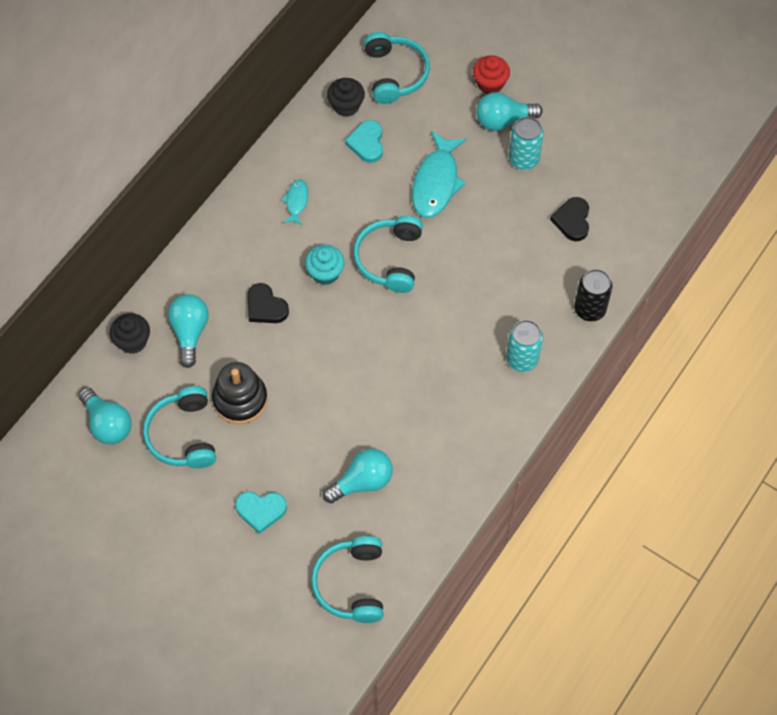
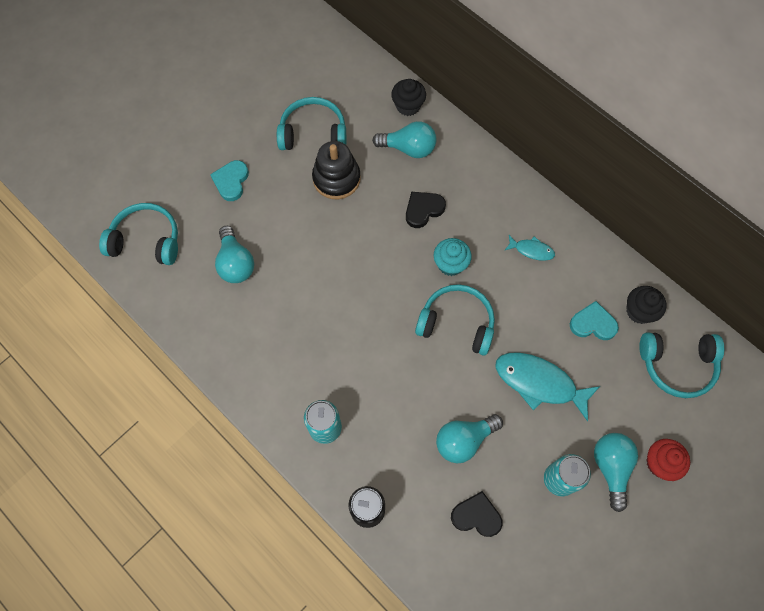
camera: 100 degrees right, 5 degrees up
(107, 424) = (336, 82): turquoise light bulb -> turquoise light bulb (464, 440)

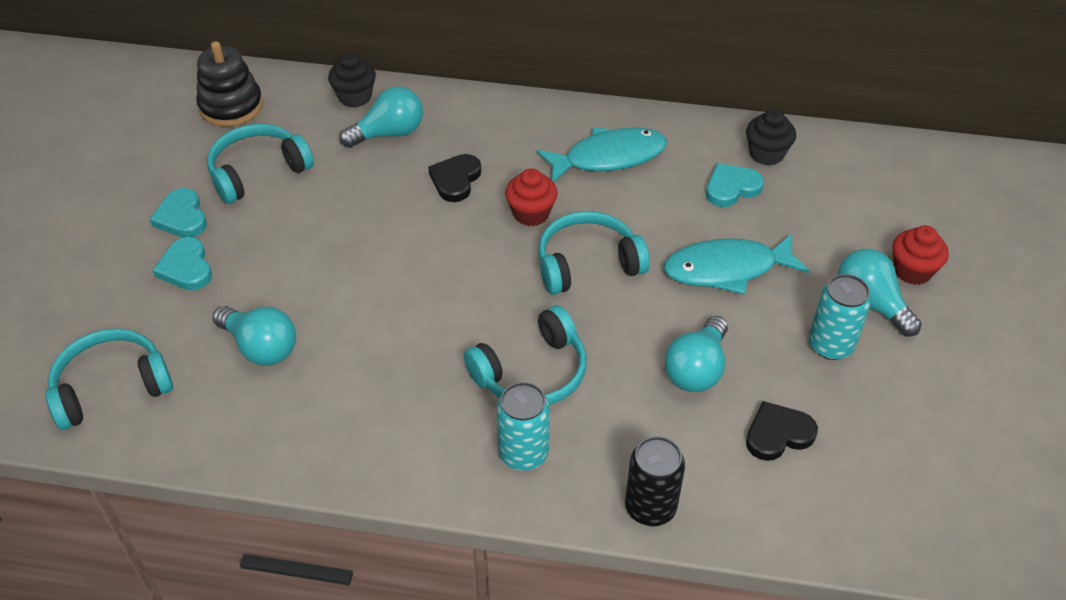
camera: 35 degrees left, 20 degrees down
(251, 142) = (182, 217): none -> turquoise heart
(336, 178) = (324, 200): black stacking toy -> black stacking toy (231, 106)
(450, 264) = (531, 213): turquoise cupcake -> red cupcake
(531, 250) = (608, 157): turquoise fish -> turquoise fish, size x1.97
(677, 365) = (846, 179): turquoise headphones -> turquoise headphones (531, 372)

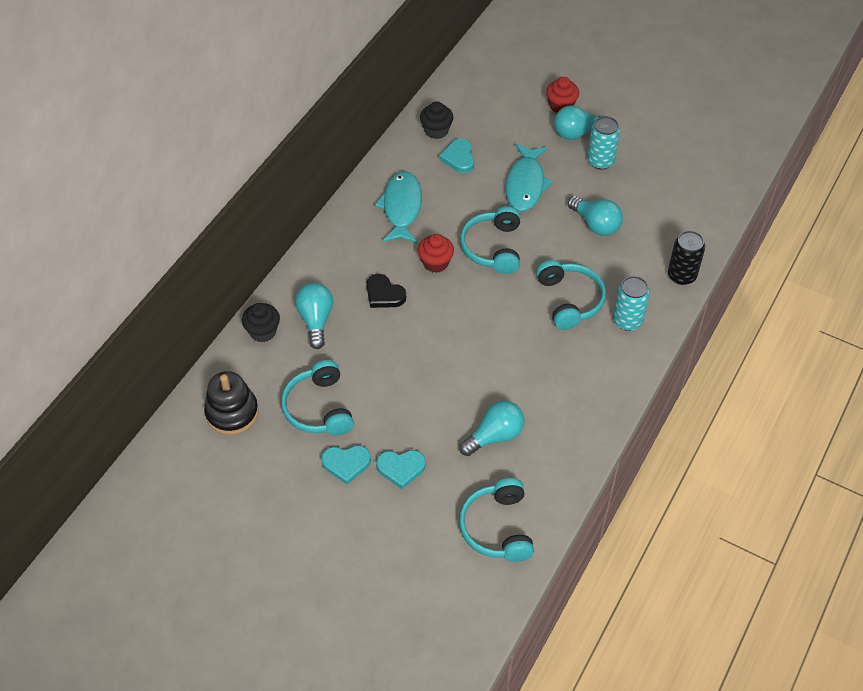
camera: 70 degrees left, 5 degrees up
(778, 434) = (652, 206): black heart -> none

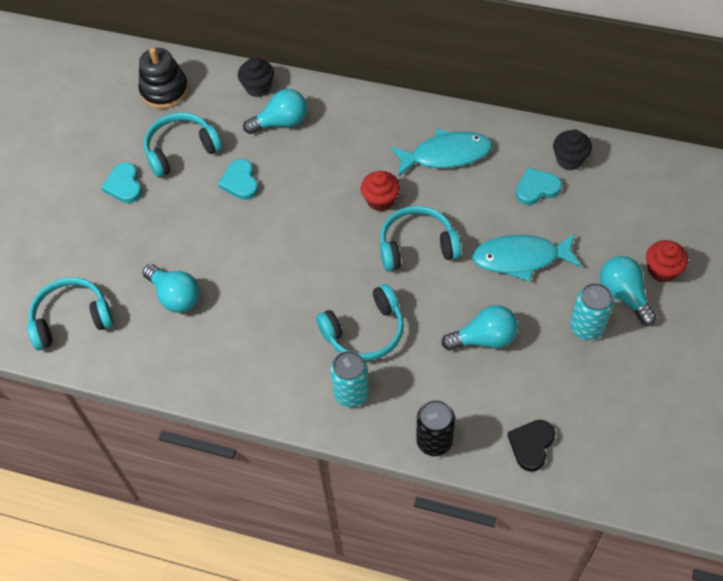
camera: 80 degrees right, 5 degrees up
(384, 294) = (327, 167): black heart -> black heart (531, 445)
(401, 468) = (126, 228): turquoise heart -> turquoise heart (240, 182)
(596, 224) = (484, 338): turquoise light bulb -> turquoise light bulb turned 135 degrees counterclockwise

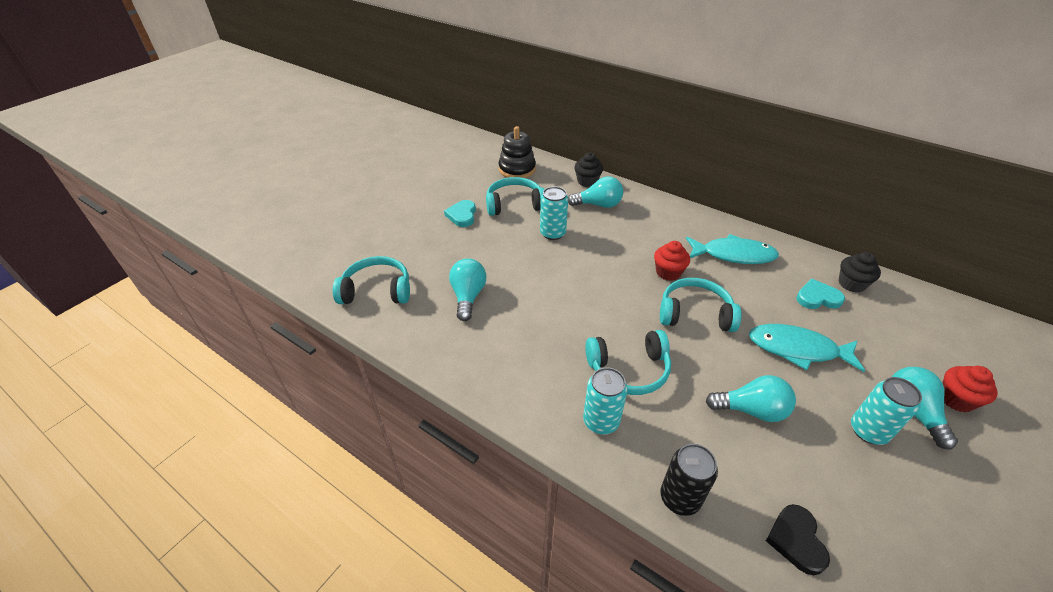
camera: 15 degrees right, 15 degrees down
(175, 296) = (468, 296): turquoise light bulb -> turquoise light bulb turned 150 degrees counterclockwise
(240, 182) = (552, 233): turquoise heart -> turquoise can
(531, 445) = (796, 540): black heart -> black heart turned 45 degrees counterclockwise

